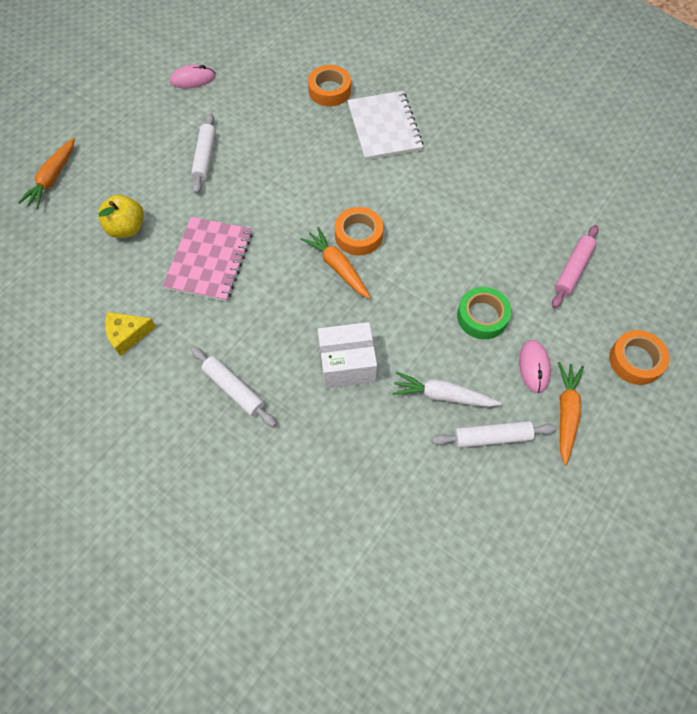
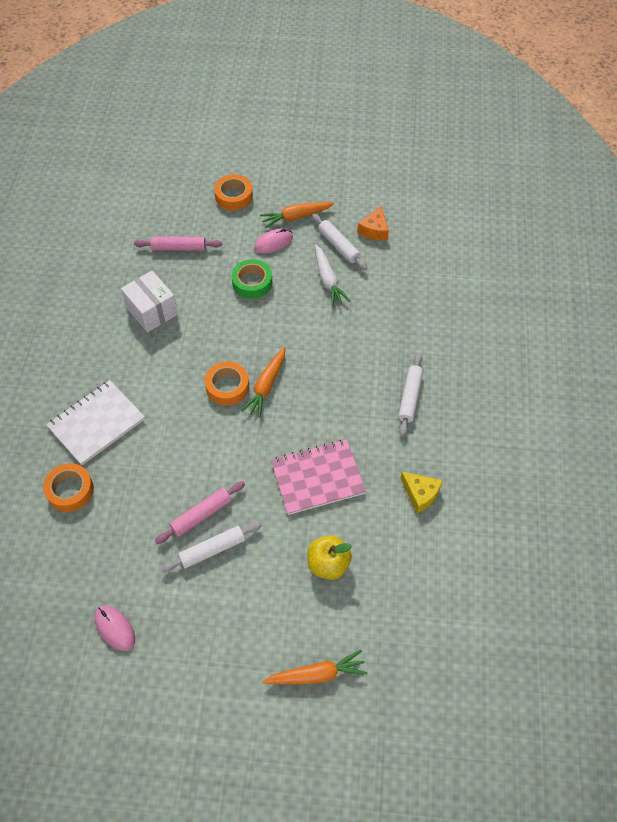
camera: 120 degrees left, 5 degrees down
(241, 163) = (201, 515): none -> pink rolling pin
(347, 364) = (343, 341): white box -> white box (152, 311)
(497, 496) = (374, 230): none -> orange cheese

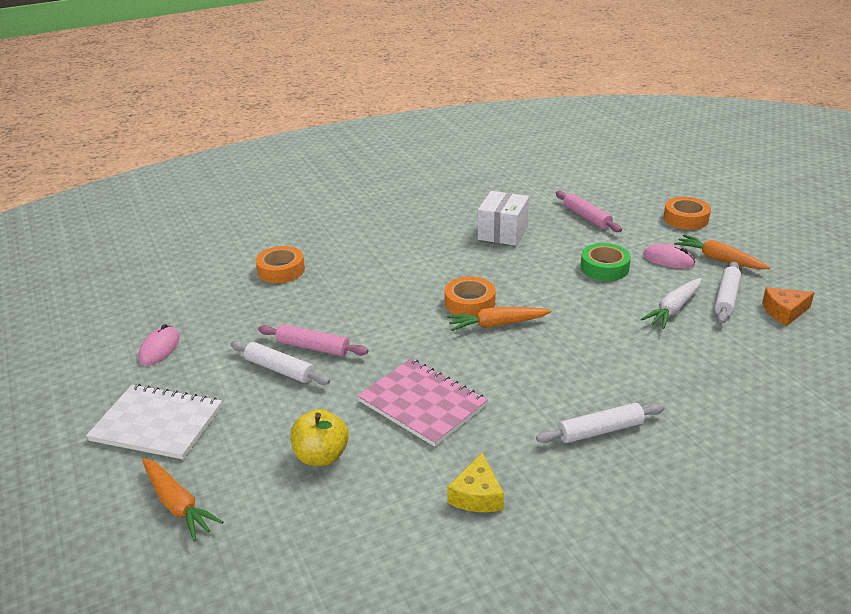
camera: 60 degrees right, 25 degrees down
(96, 423) = (358, 255): white notebook -> white notebook (157, 423)

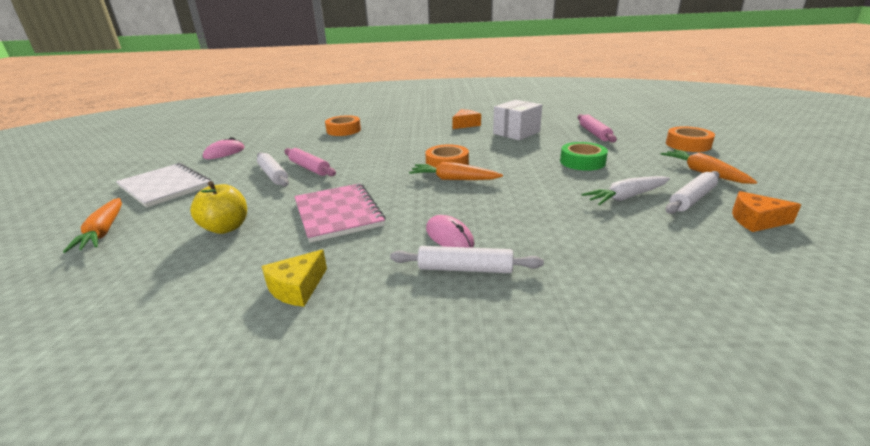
camera: 25 degrees right, 5 degrees down
(430, 228) = (465, 124): none -> orange cheese
(668, 260) = (649, 166): pink mouse -> pink mouse (449, 237)

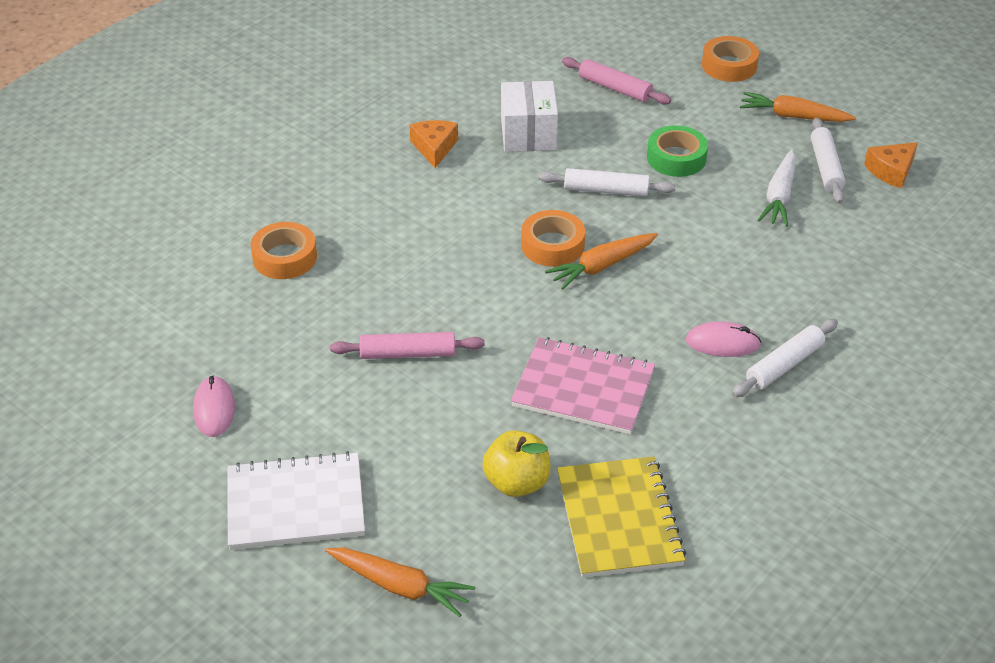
camera: 50 degrees left, 15 degrees up
(214, 273) = (619, 519): none -> yellow notebook
(273, 175) = (390, 393): white rolling pin -> white rolling pin (606, 190)
(297, 287) = (706, 473): yellow cheese -> none

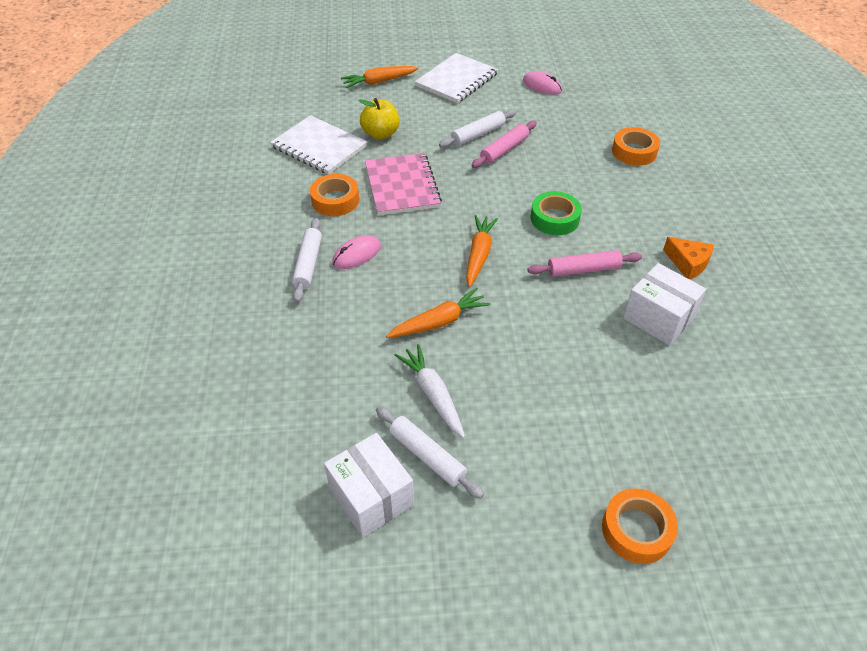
camera: 135 degrees right, 5 degrees up
(552, 245) = (523, 248): orange tape -> orange tape (335, 200)
(583, 388) = (402, 186): pink notebook -> pink notebook turned 75 degrees counterclockwise
(606, 190) = (548, 309): white rolling pin -> white rolling pin (478, 134)
(615, 88) = (675, 414): pink rolling pin -> pink rolling pin (583, 269)
(619, 519) = (319, 147): yellow notebook -> white notebook
(676, 158) = (542, 375): green tape -> green tape (554, 218)
(793, 116) = (512, 502): orange carrot -> orange carrot (439, 322)
(891, 171) = (371, 496): orange cheese -> white box

